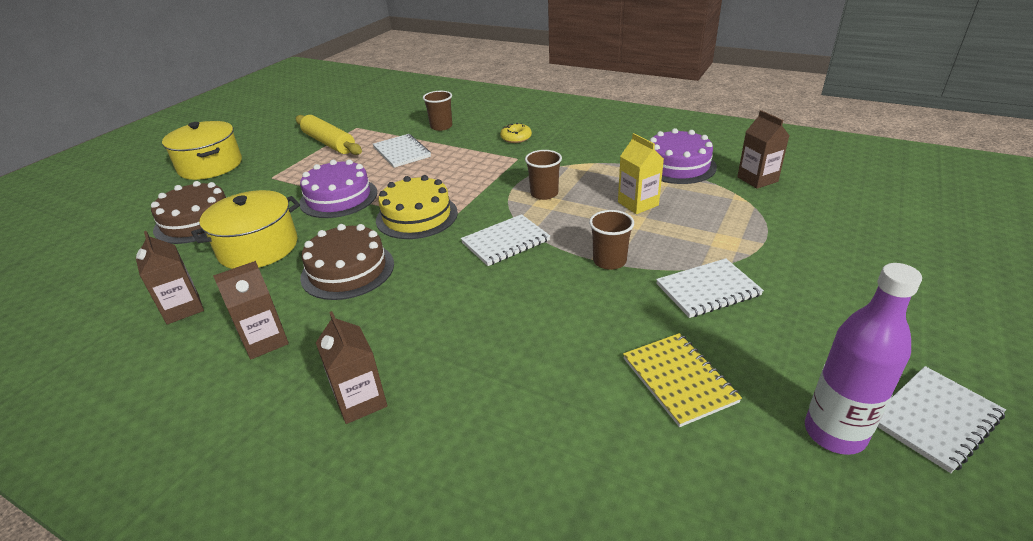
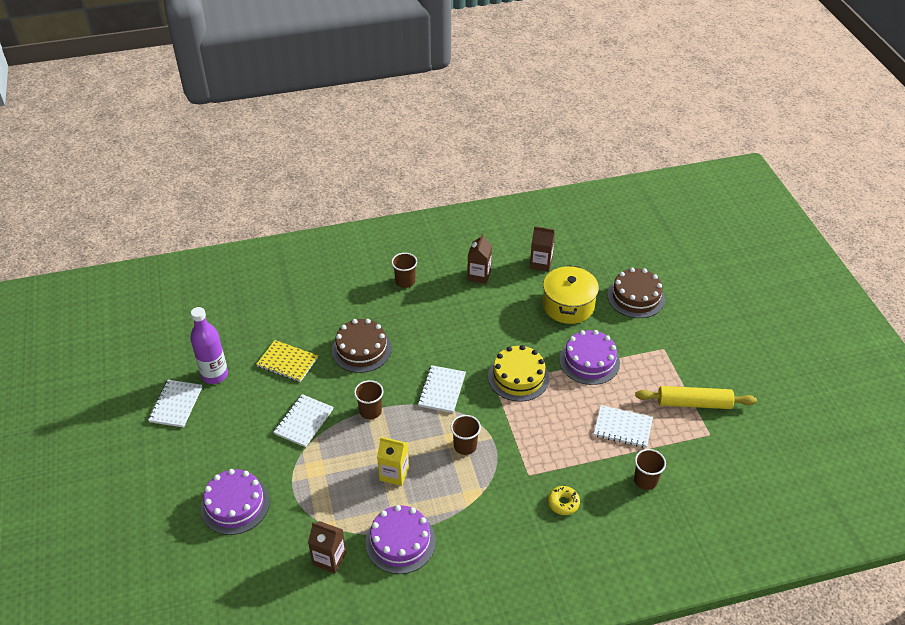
camera: 135 degrees right, 10 degrees up
(210, 166) = (725, 332): yellow pot -> none
(348, 270) = (499, 323): brown cake -> brown cake (361, 349)
(360, 401) = (405, 281): brown carton -> brown cup
(853, 252) = (235, 504): none -> purple cake

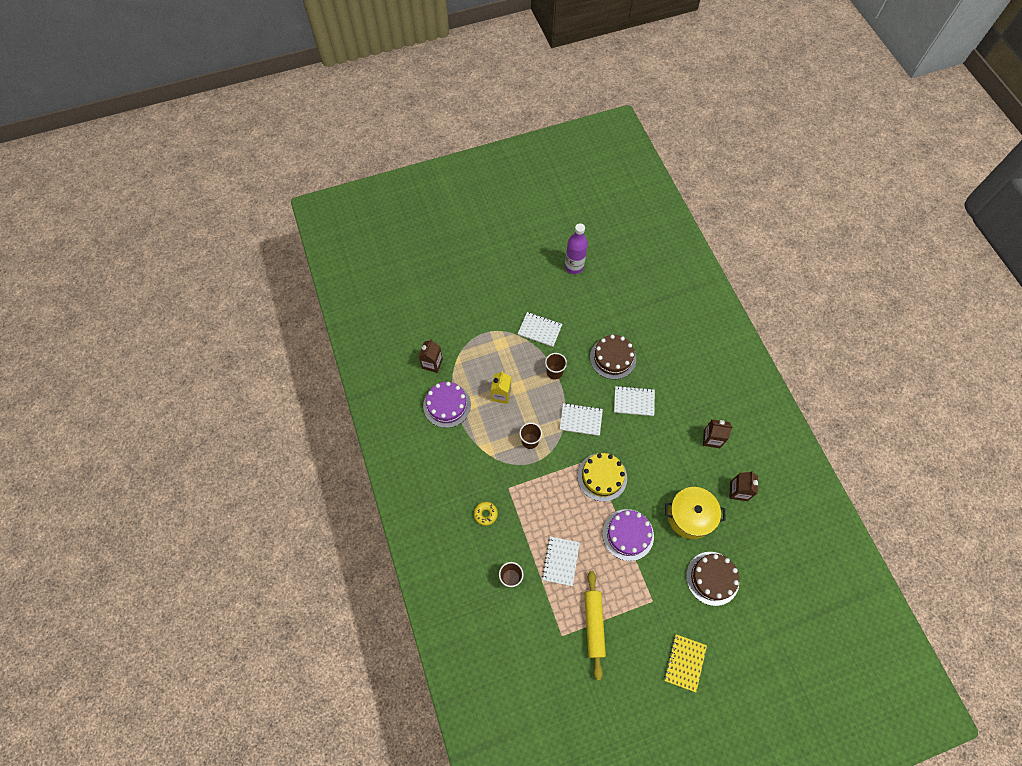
camera: 85 degrees right, 20 degrees up
(176, 404) = (545, 249): white notebook -> white notebook (634, 401)
(235, 504) = (469, 301): purple cake -> none
(287, 362) = (592, 310): yellow notebook -> yellow notebook (684, 662)
(405, 281) = (692, 381): brown cup -> none

